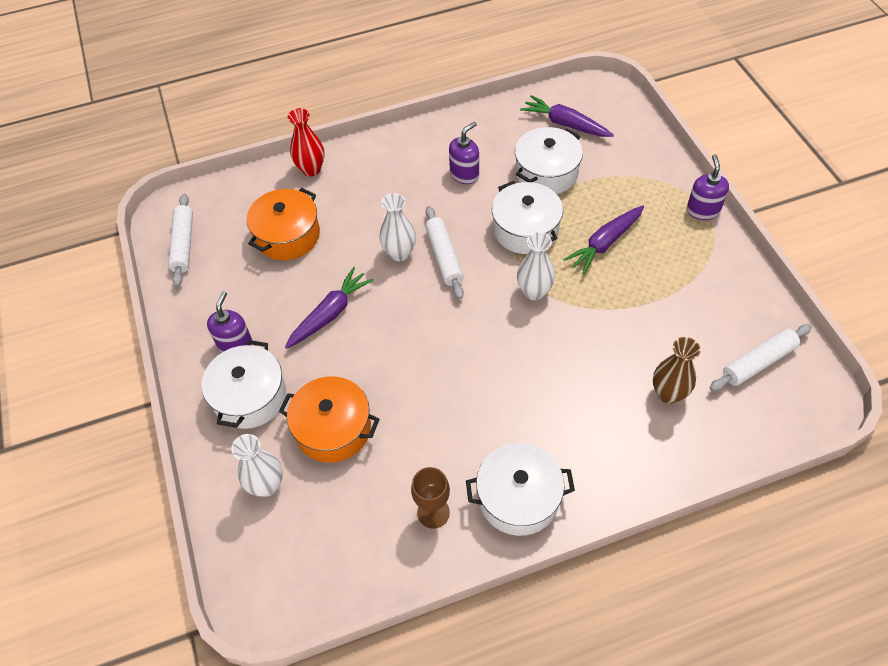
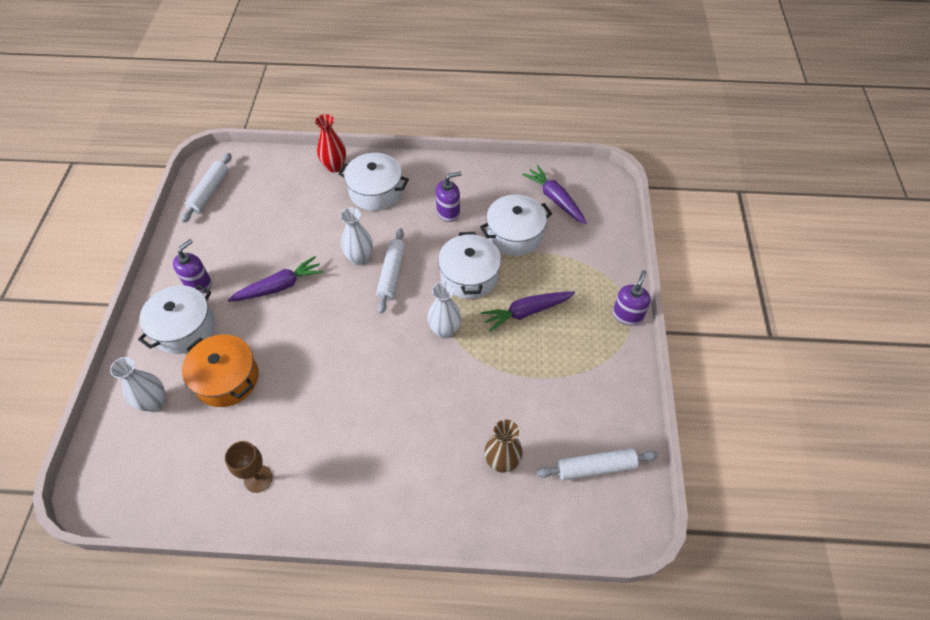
camera: 20 degrees right, 0 degrees up
(287, 236) = (286, 213): orange pot -> none
(518, 498) = (329, 496): white pot -> white pot (375, 191)

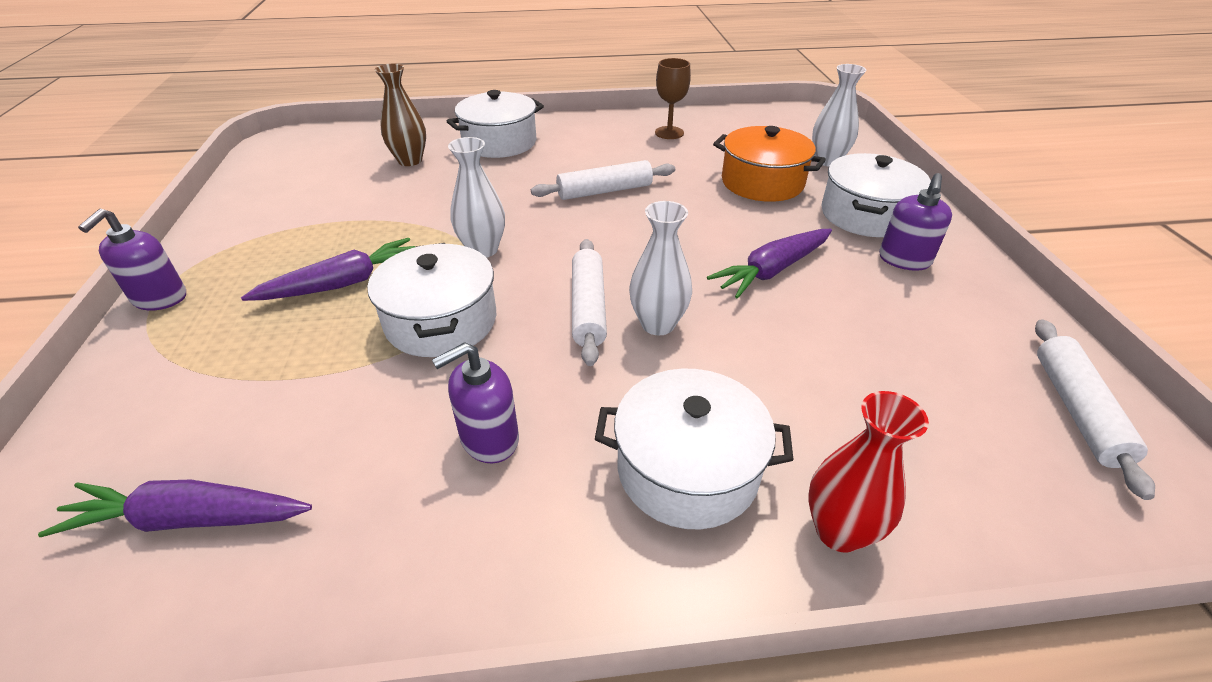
camera: 170 degrees right, 15 degrees down
(514, 234) = (331, 407): white pot -> white pot (499, 142)
(555, 199) = (188, 519): purple carrot -> purple carrot turned 135 degrees clockwise
(595, 467) = (301, 166): white rolling pin -> white rolling pin (604, 191)

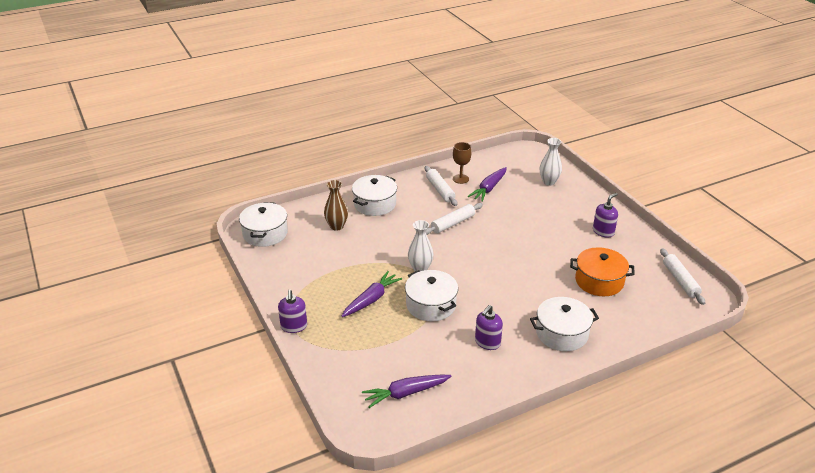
camera: 20 degrees left, 5 degrees down
(588, 308) = (487, 284): white rolling pin -> white rolling pin (440, 190)
(658, 324) = (520, 284): white vase -> none
(762, 182) = (524, 202): orange pot -> orange pot (599, 281)
(771, 271) = (552, 249): purple carrot -> purple carrot (489, 188)
(839, 531) = (618, 338): red vase -> none
(866, 215) = (579, 211): white pot -> white pot (265, 233)
(904, 260) = (603, 231): purple soap dispenser -> purple soap dispenser turned 135 degrees counterclockwise

